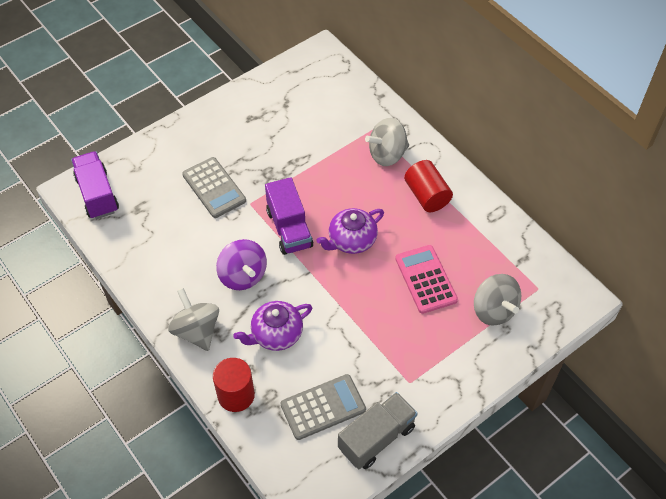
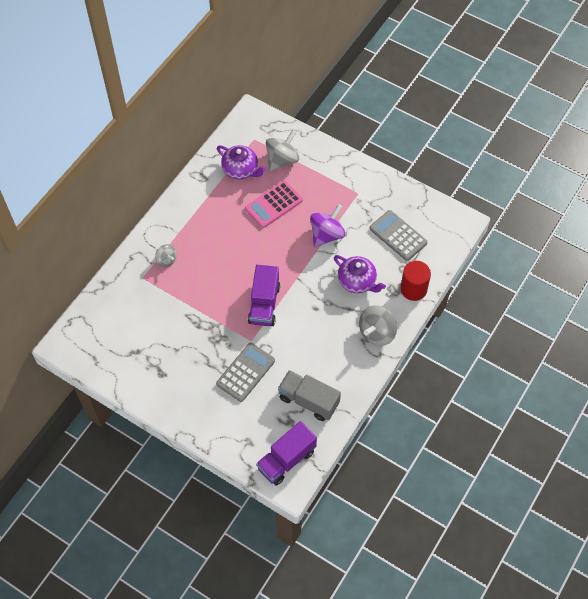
camera: 110 degrees left, 5 degrees up
(243, 275) = (319, 320): purple spinning top -> purple spinning top (326, 235)
(289, 228) = (264, 304): purple truck -> purple truck turned 135 degrees clockwise
(351, 240) = (258, 260): purple teapot -> purple teapot (241, 170)
(376, 438) = (404, 200): grey truck -> grey truck (308, 401)
(387, 154) = (166, 260): grey spinning top -> grey spinning top, size x0.58
(426, 195) = (198, 223): red cylinder -> none

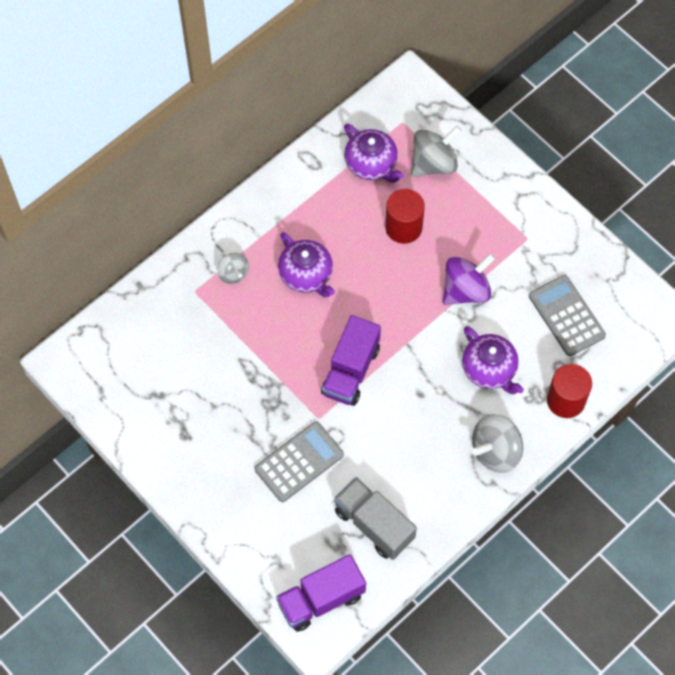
camera: 15 degrees right, 5 degrees up
(216, 249) = (306, 275): none -> purple teapot
(273, 204) = (403, 227): pink calculator -> red cylinder

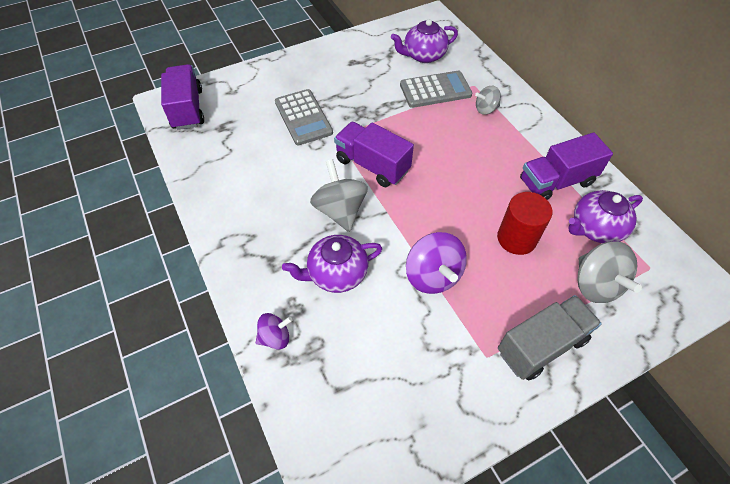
camera: 105 degrees right, 10 degrees down
(306, 275) = (475, 154): purple teapot -> purple teapot (423, 55)
(323, 198) = (556, 182): none -> purple truck
(374, 524) = (228, 151): grey truck -> grey truck (541, 345)
(496, 451) = (249, 256): grey spinning top -> grey spinning top (340, 210)
(566, 316) = (376, 370): grey calculator -> grey calculator (435, 90)
(566, 400) = (275, 337): red cylinder -> purple spinning top

